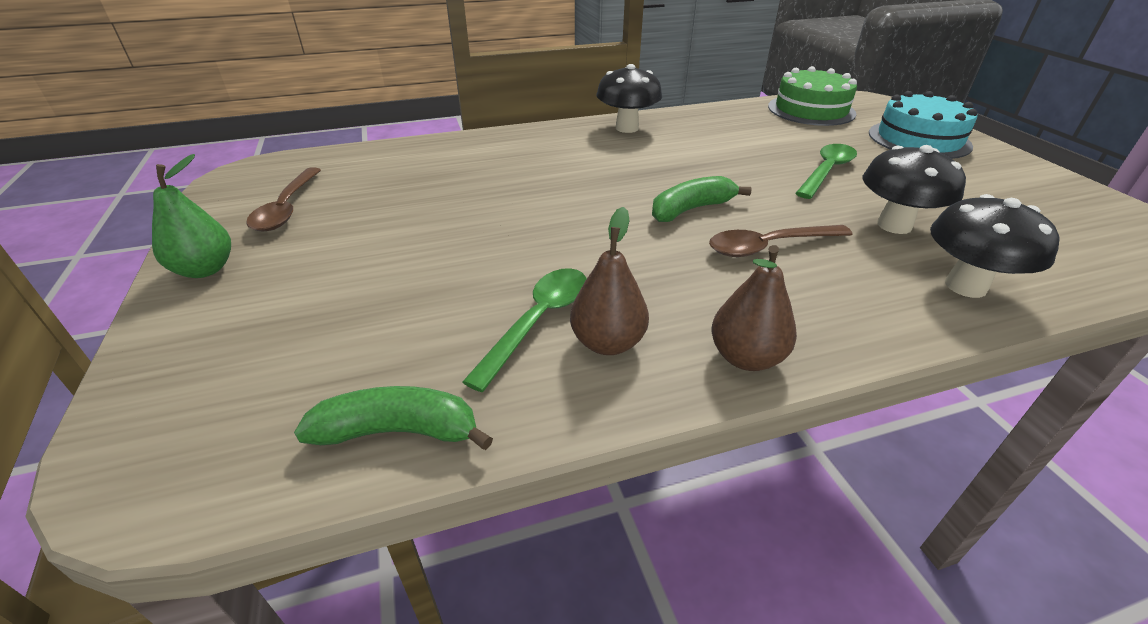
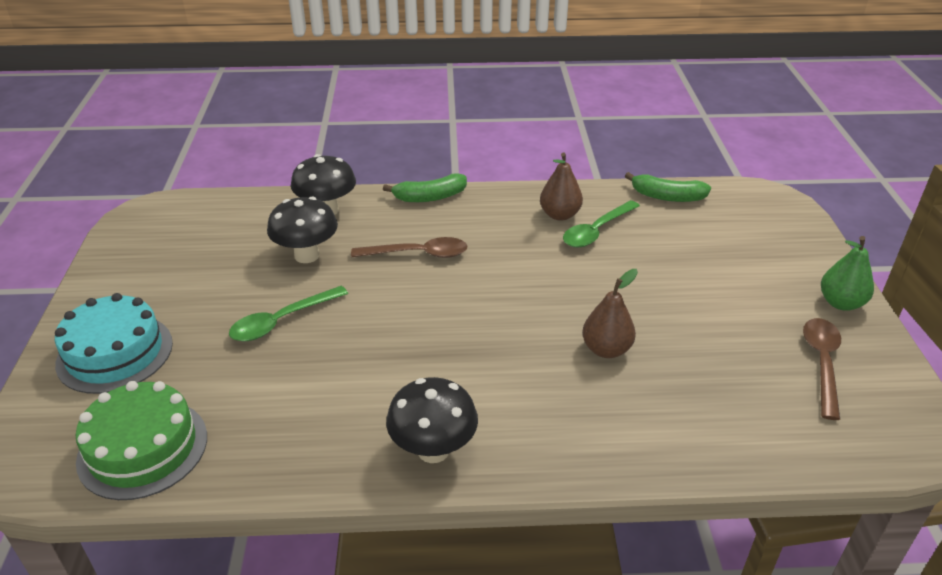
camera: 165 degrees left, 0 degrees up
(691, 209) = (448, 297): green banana -> green banana (430, 197)
(746, 357) = (491, 198): brown pear -> brown pear (606, 349)

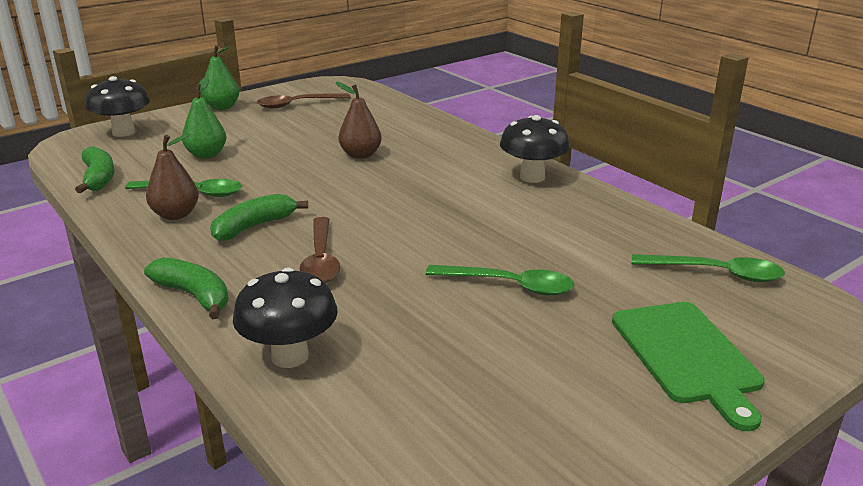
camera: 125 degrees left, 10 degrees down
(115, 353) = (687, 355): turquoise cake -> green cutting board
(143, 448) = (716, 273): green cake -> green spoon
(307, 255) = (397, 323): black mushroom -> black mushroom (123, 132)
(418, 254) = (321, 260): brown spoon -> brown spoon turned 150 degrees counterclockwise
(503, 242) = (254, 226): none -> green banana
(683, 257) = (206, 155): none -> green pear

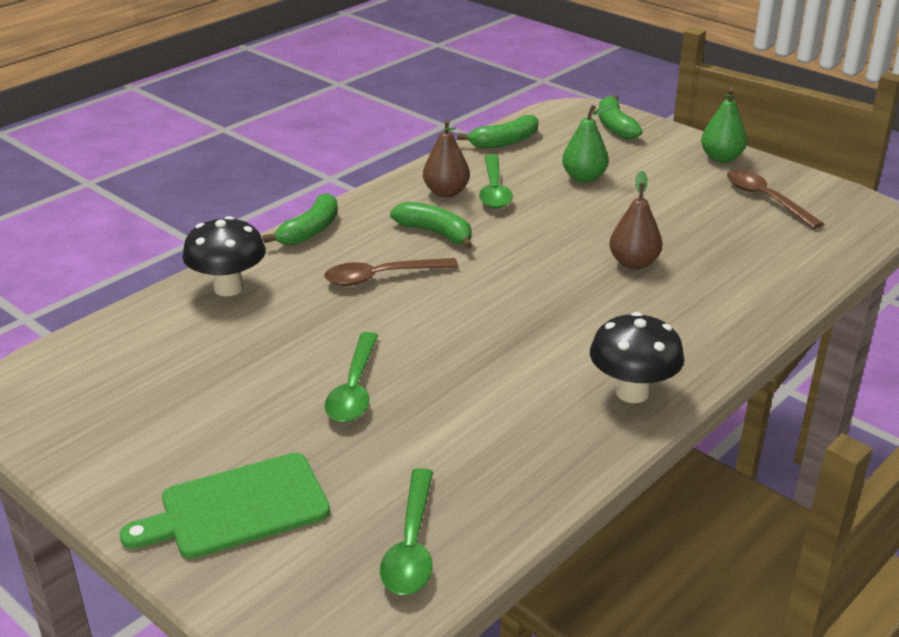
camera: 80 degrees right, 5 degrees up
(123, 132) = (615, 126): black mushroom -> green banana

